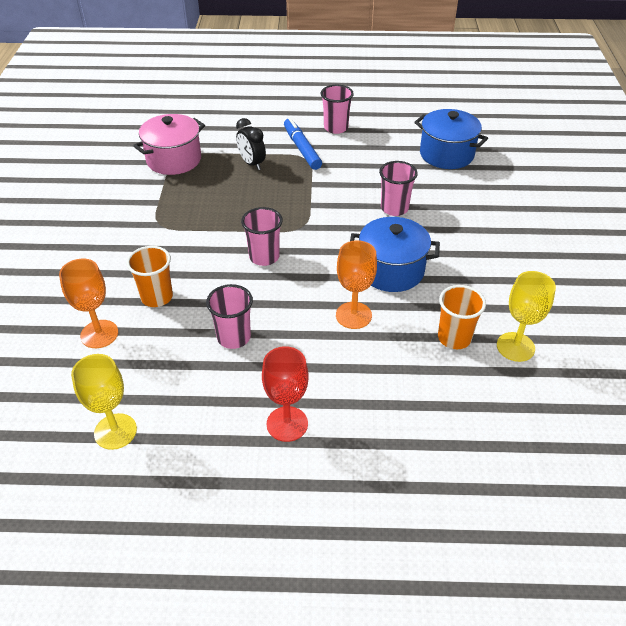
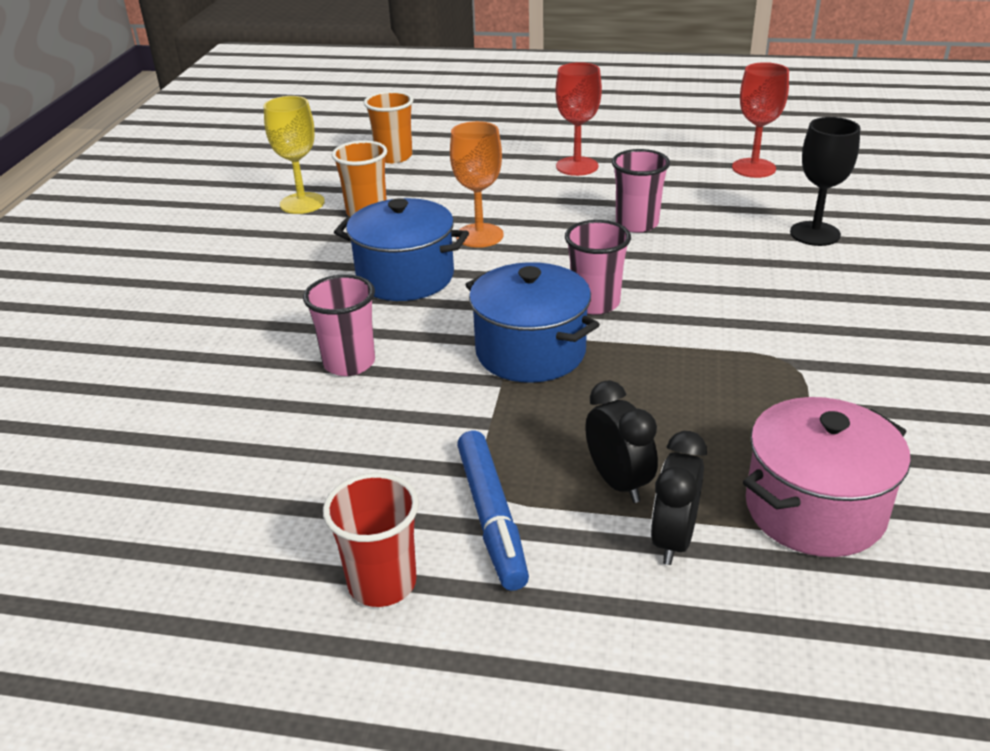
camera: 170 degrees left, 10 degrees down
(99, 334) = (815, 234): orange goblet -> black goblet
(115, 431) = (753, 168): yellow goblet -> red goblet
(157, 297) = (752, 265): orange cup -> orange cup (394, 156)
(231, 146) = (673, 540): none -> black clock
(336, 128) = (382, 583): pink cup -> red cup
(446, 154) = (161, 472): blue pot -> blue pot (530, 352)

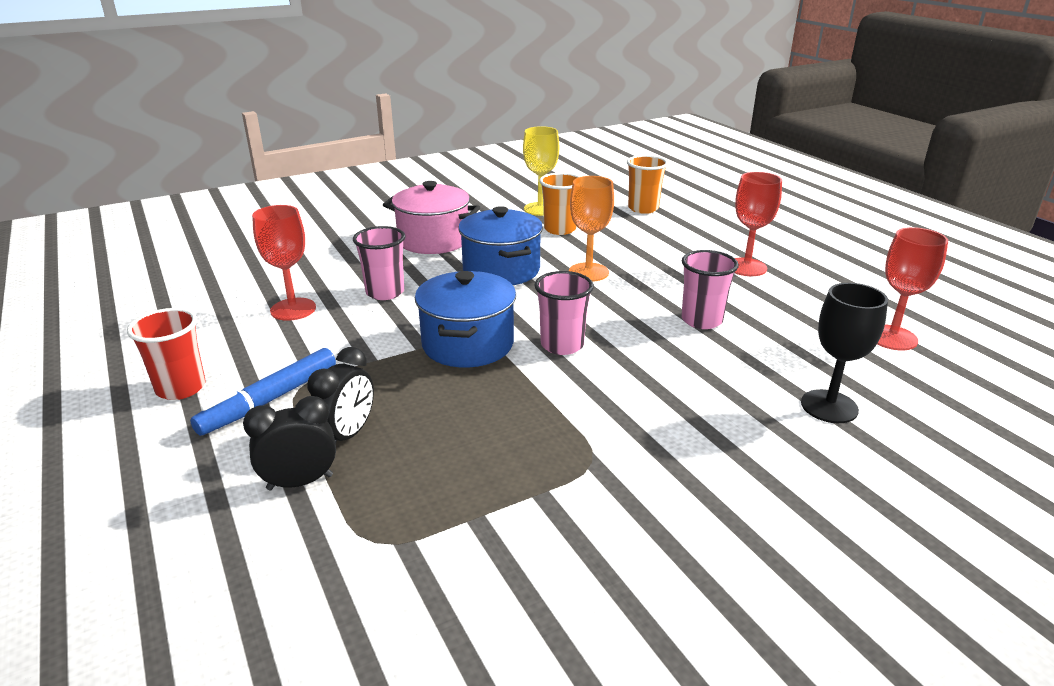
camera: 50 degrees right, 5 degrees down
(297, 440) = (293, 309): none -> red goblet
(814, 509) = (393, 541): pink pot -> pink pot (433, 240)

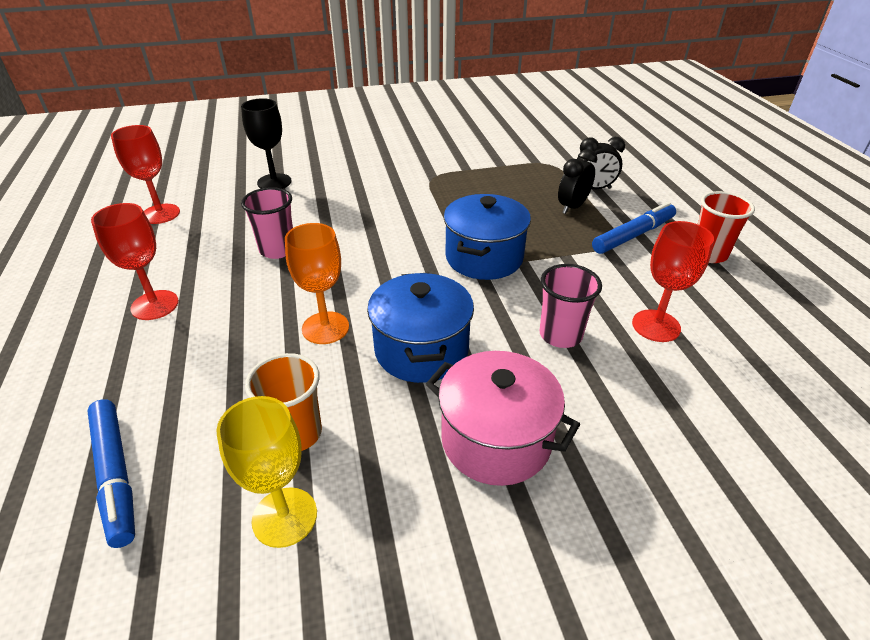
camera: 165 degrees left, 10 degrees up
(562, 345) = (408, 245): pink cup -> none
(643, 208) = (115, 475): orange cup -> blue marker

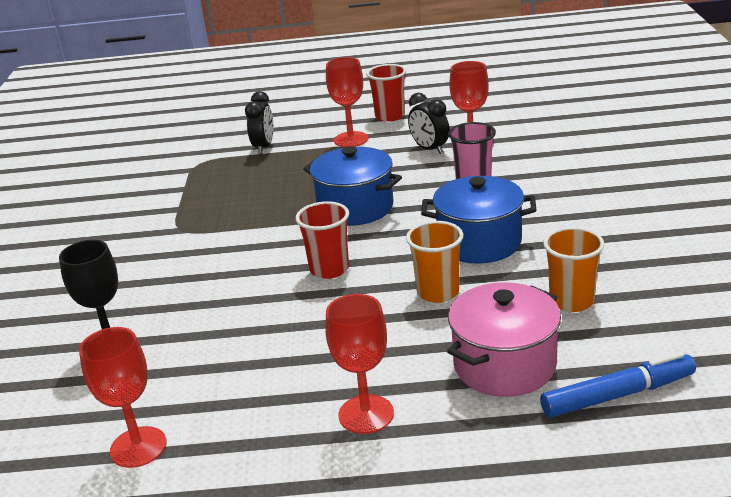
camera: 75 degrees left, 10 degrees down
(277, 250) = (286, 331): pink cup -> none
(284, 517) = (653, 301): yellow goblet -> none
(325, 328) = (438, 292): orange goblet -> orange cup
(370, 258) = (329, 269): none -> red cup
(496, 440) = (580, 215): pink pot -> pink pot (504, 365)
(572, 207) = (290, 160): black clock -> black clock (430, 149)
(633, 235) = (351, 139): blue marker -> red goblet

